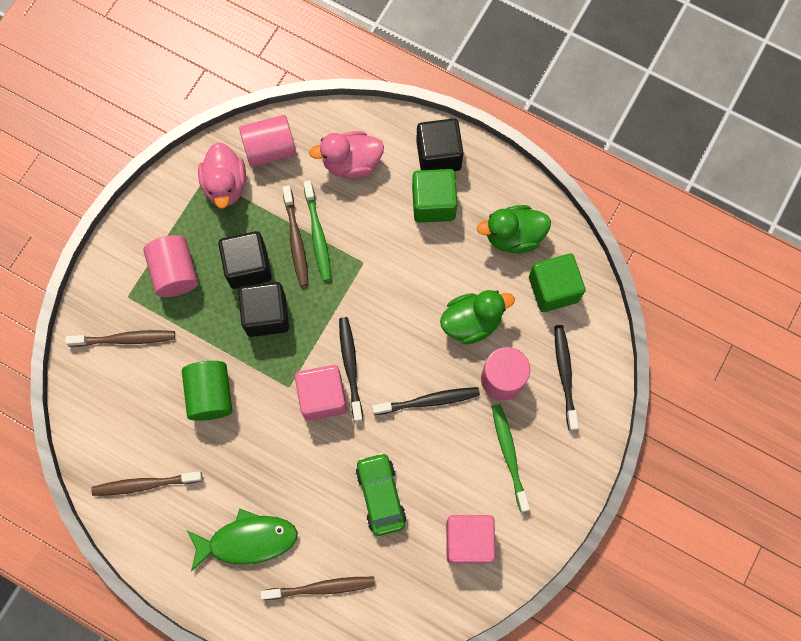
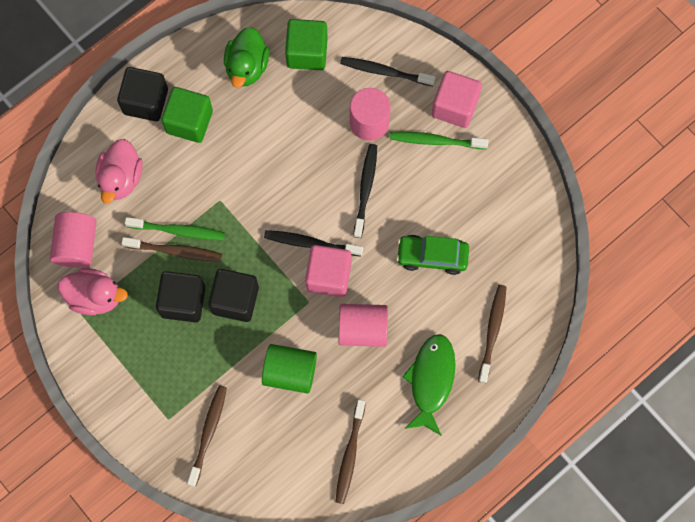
camera: 70 degrees left, 0 degrees up
(175, 273) = (162, 368): pink cylinder -> pink cylinder (362, 329)
(468, 540) = (495, 199): pink cube -> pink cube (454, 106)
(471, 322) = (310, 129): green duck -> none

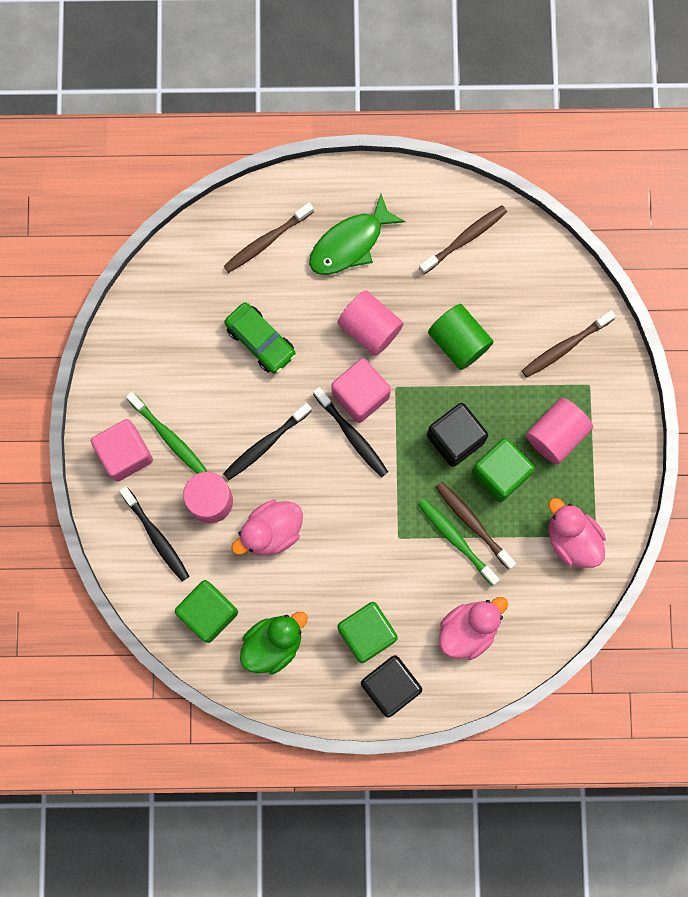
camera: 140 degrees left, 5 degrees up
(77, 245) = (553, 599): pink cylinder -> pink cylinder (556, 435)
(183, 301) = (500, 473): black cube -> green cube
(310, 135) = (271, 531): none -> pink duck

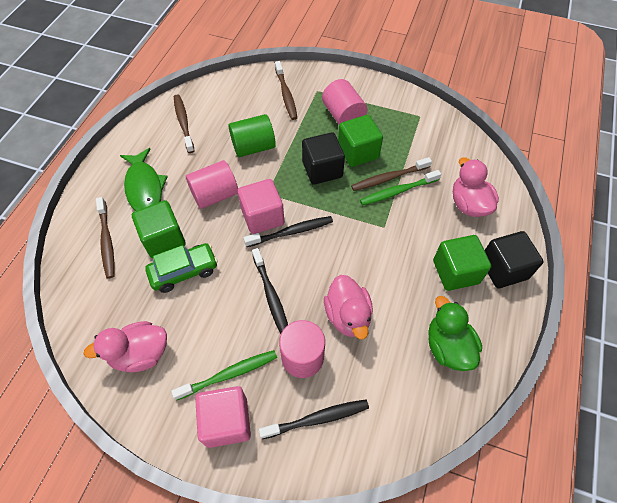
camera: 70 degrees left, 20 degrees down
(208, 613) = (405, 394): green cube -> green cube (164, 239)
(572, 539) = (418, 128): pink duck -> pink duck (140, 354)

